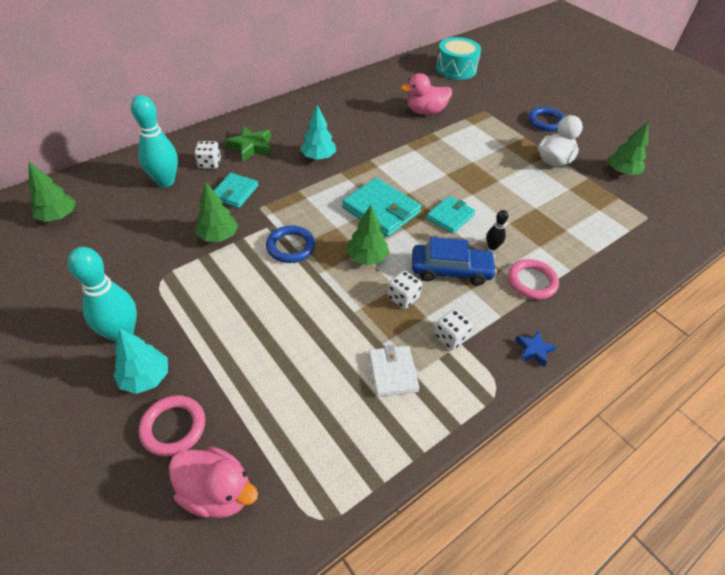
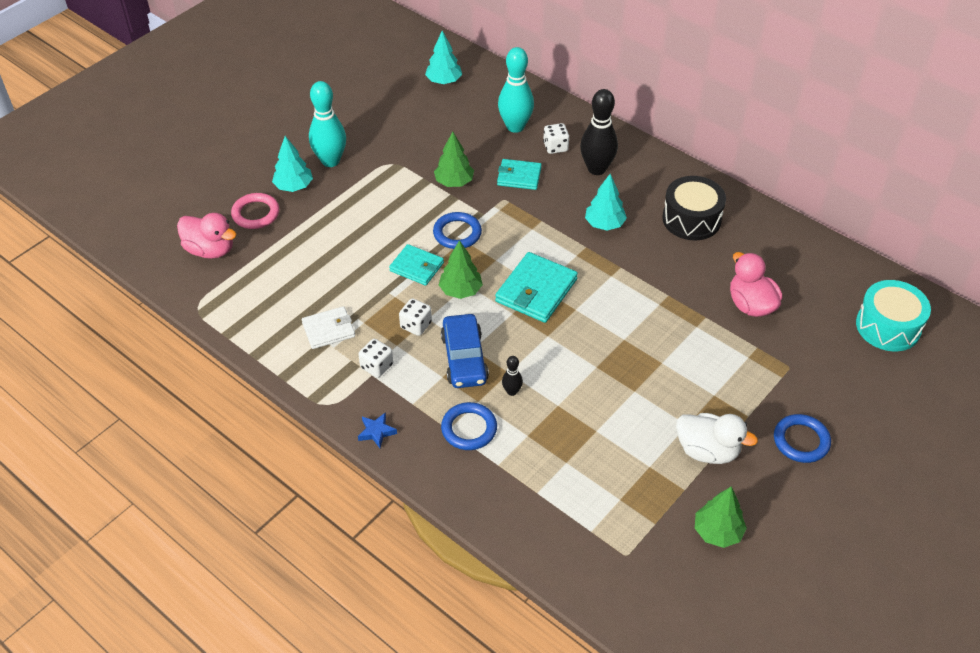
camera: 80 degrees right, 0 degrees up
(58, 216) = (444, 81): green tree -> turquoise tree
(217, 492) = (210, 250): pink duck -> pink duck turned 75 degrees counterclockwise
(251, 147) = (596, 169): green star -> black bowling pin
(332, 116) = (691, 219): none -> black drum
(450, 217) = (548, 350): turquoise wallet -> turquoise wallet (416, 267)
(531, 282) = (469, 429): pink ring -> blue ring

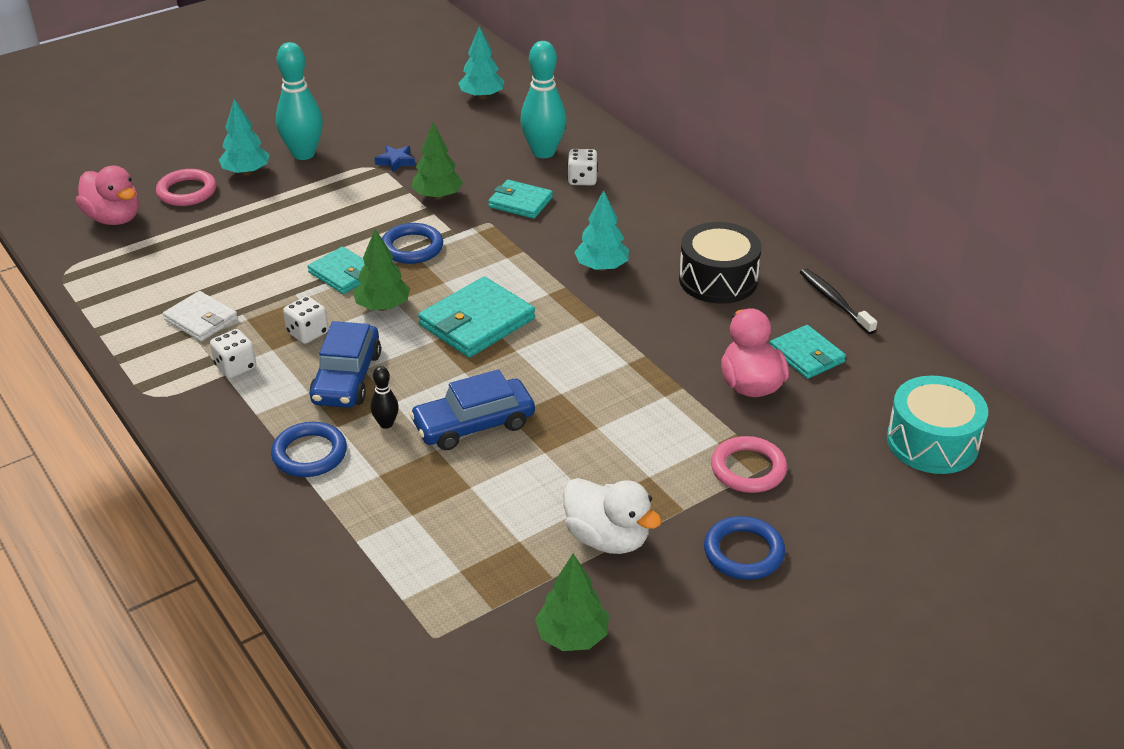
camera: 15 degrees right, 10 degrees down
(328, 330) = (201, 319): white wallet -> white wallet turned 45 degrees clockwise
(376, 432) = (194, 436): blue star -> blue star (396, 161)
(574, 378) = (473, 424): none -> blue car
(596, 169) = (622, 209): black bowling pin -> none
(777, 374) = (748, 469): none -> pink ring
(778, 272) = (806, 355): none -> turquoise wallet
(779, 222) = (834, 301): none -> black toothbrush

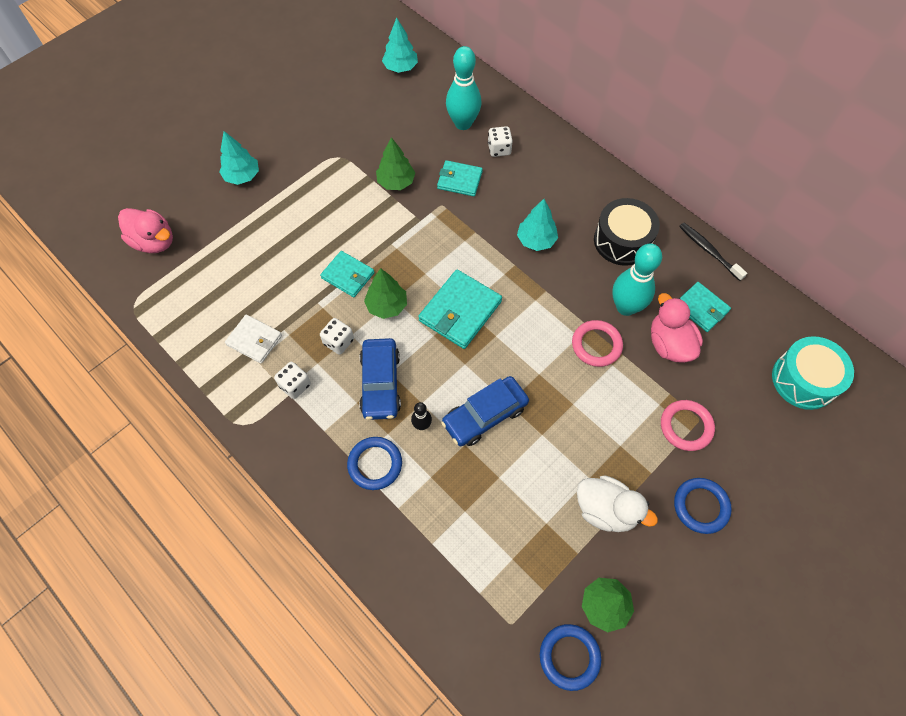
camera: 10 degrees left, 25 degrees up
(187, 191) = (202, 204): pink ring -> pink ring (596, 345)
(303, 154) = (281, 150): turquoise bowling pin -> turquoise bowling pin (626, 307)
(396, 161) = (354, 149): blue star -> none
(412, 248) = (392, 240): blue ring -> blue ring (569, 657)

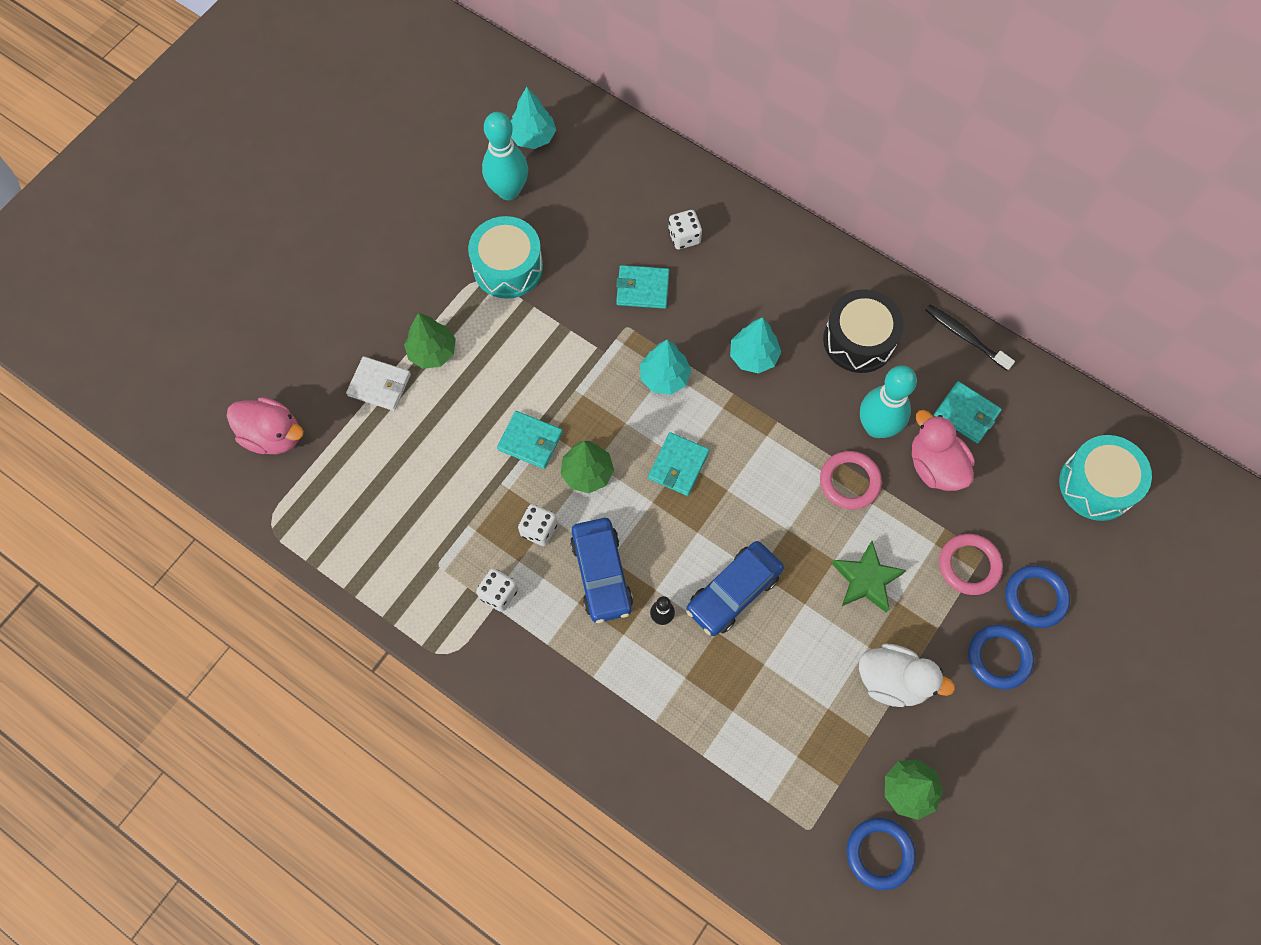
camera: 10 degrees left, 5 degrees up
(242, 176) = (363, 327): turquoise tree -> turquoise tree (664, 377)
(254, 340) = (434, 545): white wallet -> white wallet (379, 385)
(361, 151) = (508, 267): none -> turquoise drum
(375, 464) = (616, 674): blue ring -> blue ring (1035, 597)
(396, 182) = (562, 304): green tree -> green tree (432, 352)
(460, 311) = (678, 465): turquoise wallet -> turquoise wallet, size x0.64
(463, 123) = (631, 207): turquoise bowling pin -> turquoise bowling pin (508, 191)
(597, 424) = (866, 580): none -> green star

